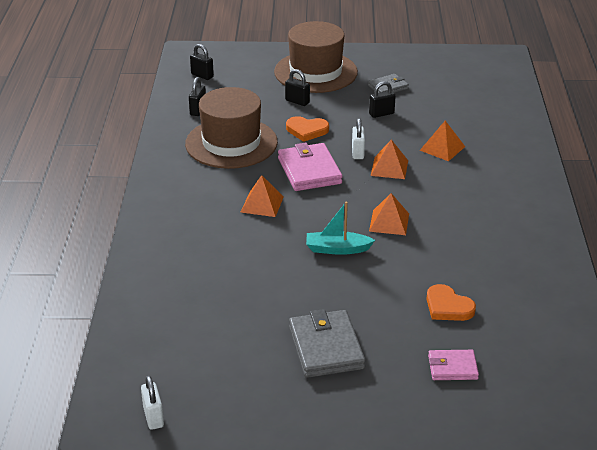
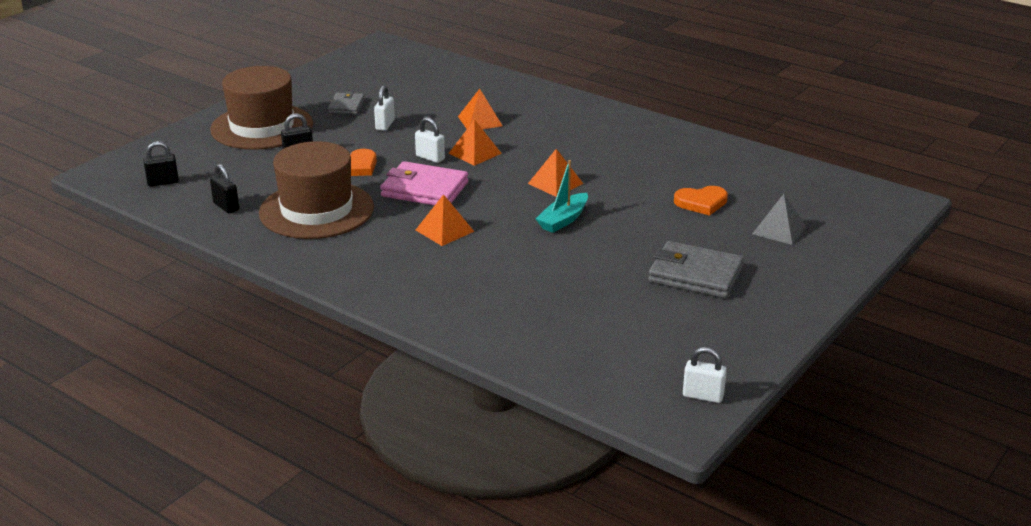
camera: 55 degrees left, 5 degrees down
(381, 114) = (385, 125): black padlock -> white padlock
(452, 367) = (779, 230): pink wallet -> grey pyramid

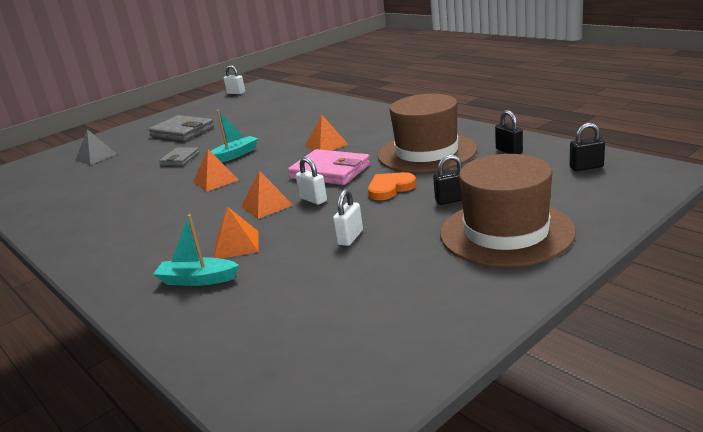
camera: 165 degrees left, 5 degrees down
(346, 106) = (396, 267): grey wallet -> grey wallet (180, 159)
(493, 99) = (197, 280): none -> turquoise boat
(701, 203) = (121, 171): orange heart -> none

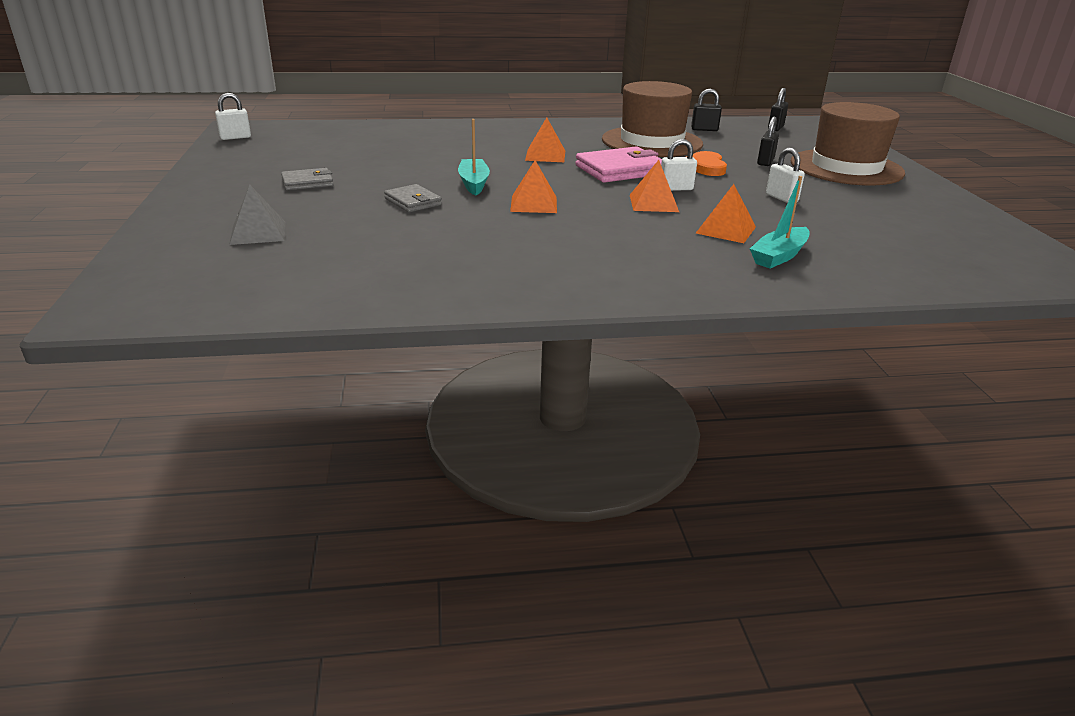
camera: 60 degrees left, 5 degrees up
(182, 132) = (307, 182): grey wallet -> grey wallet, size x0.58

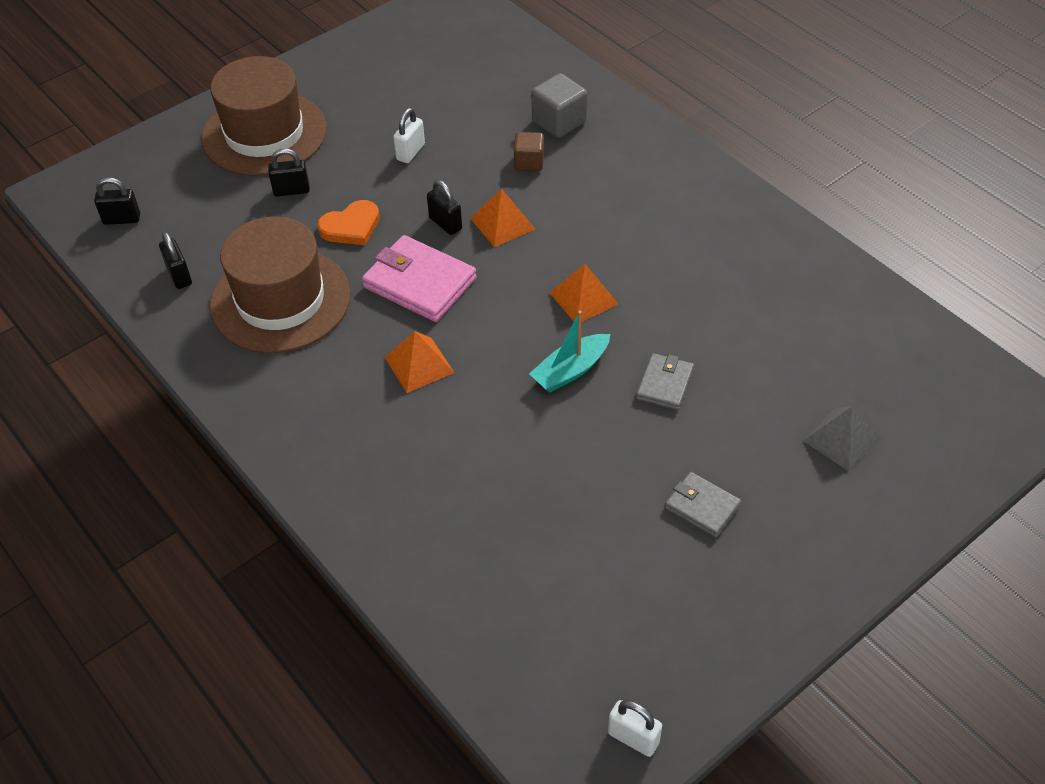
camera: 120 degrees left, 20 degrees up
(676, 188) = (445, 223): white padlock -> black padlock
(725, 230) = (529, 162): orange pyramid -> brown cube
(779, 256) = (559, 122): turquoise boat -> grey cube

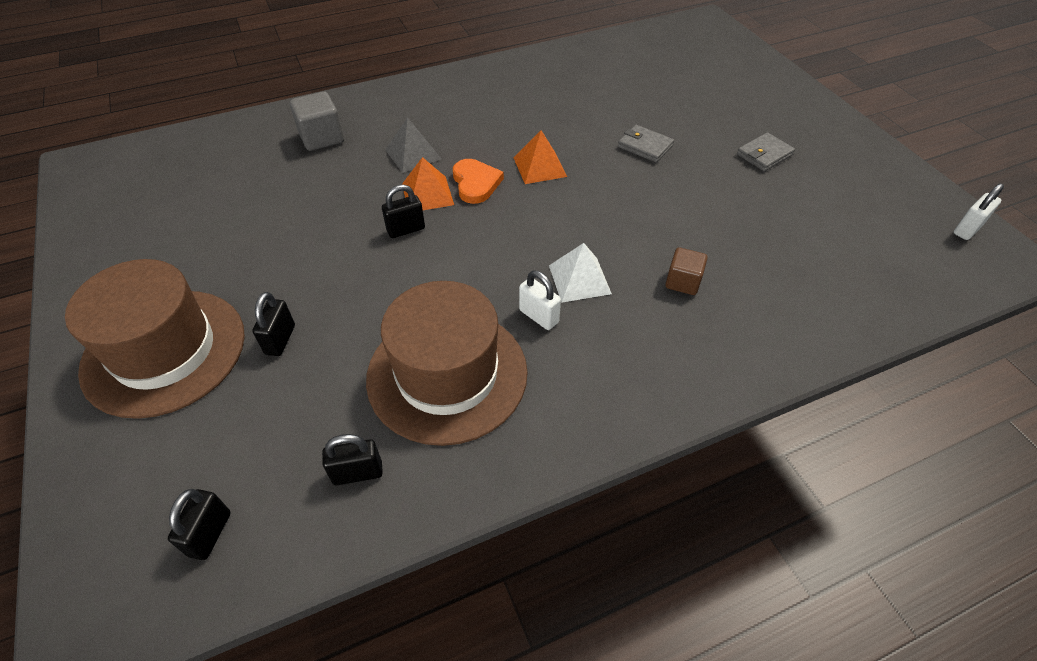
camera: 75 degrees left, 0 degrees up
(351, 226) = (369, 298): orange heart -> orange heart (476, 183)
(410, 152) = (290, 236): white padlock -> white padlock (539, 316)
(419, 365) = (579, 279): orange pyramid -> white pyramid
(420, 283) = (475, 260): pink wallet -> none
(529, 162) = (360, 164): brown cube -> brown cube (683, 282)
(570, 371) = (616, 189): turquoise boat -> none
(841, 439) = (714, 86): grey pyramid -> grey pyramid (413, 154)

